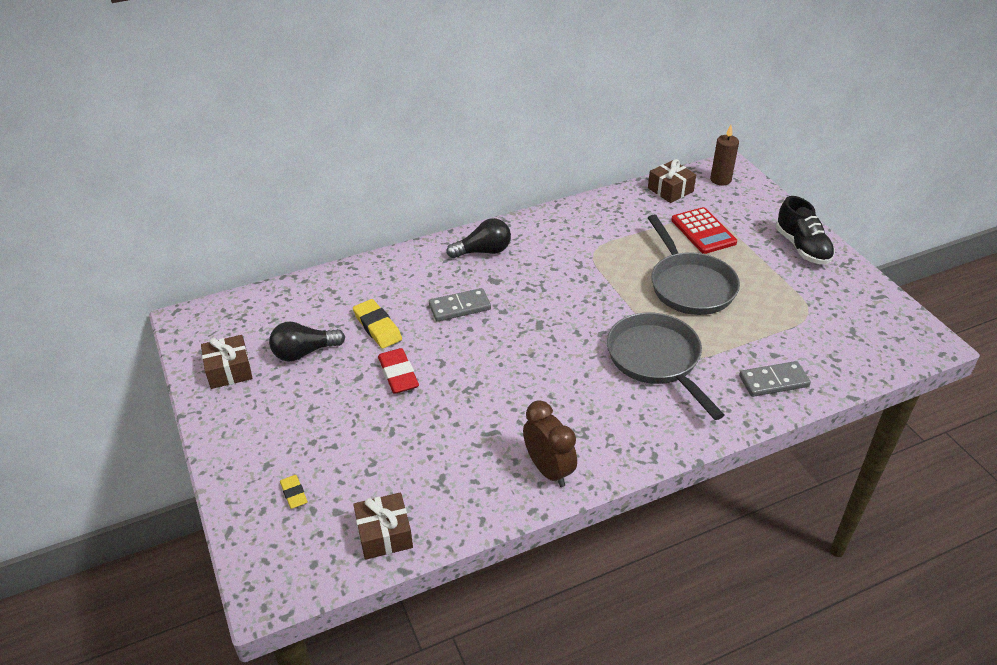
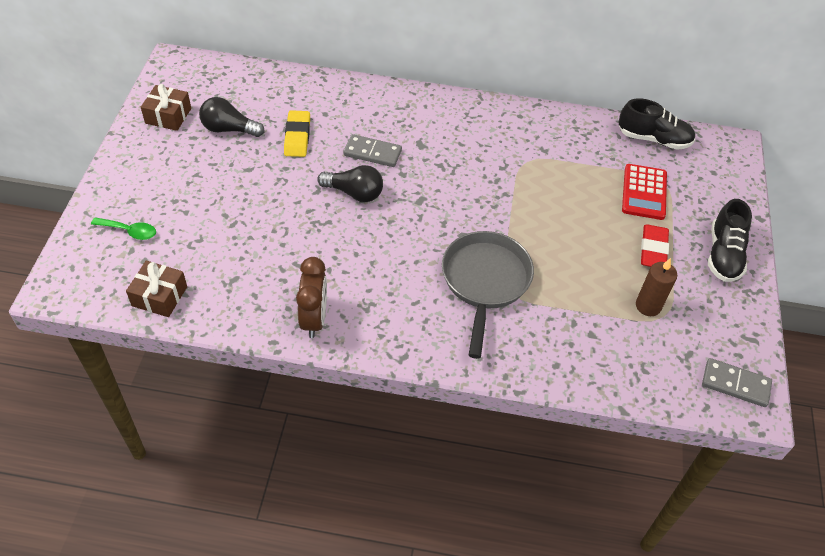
camera: 30 degrees right, 10 degrees up
(294, 493) = (130, 231): yellow eraser -> green spoon
(398, 374) = (277, 182): red eraser -> red eraser (653, 249)
(483, 251) = (435, 115): black light bulb -> black light bulb (354, 193)
(670, 190) = (653, 139): brown gift -> black shoe
(690, 286) = (580, 234): grey pan -> none
(720, 180) = (712, 152): brown candle -> brown candle (648, 306)
(773, 381) = (566, 356): grey domino -> grey domino (735, 384)

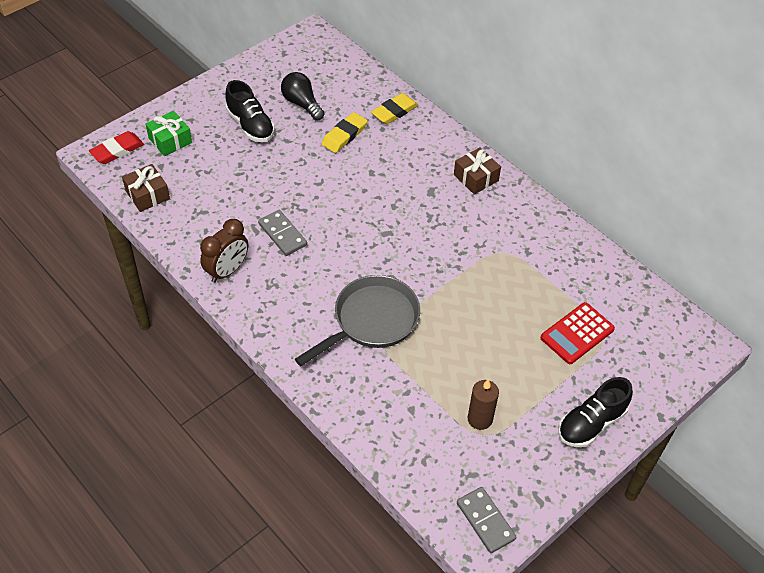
camera: 40 degrees right, 0 degrees up
(130, 231) = (170, 140): green spoon -> green gift
(168, 116) = (270, 72): brown gift -> brown gift (476, 178)
(320, 93) = (394, 111): none -> yellow eraser
(354, 193) = (343, 200): black light bulb -> none
(372, 153) = (387, 178): grey domino -> grey domino (282, 234)
(653, 139) = (636, 297): black shoe -> black shoe (250, 125)
(653, 249) = (533, 381): red eraser -> red eraser (117, 150)

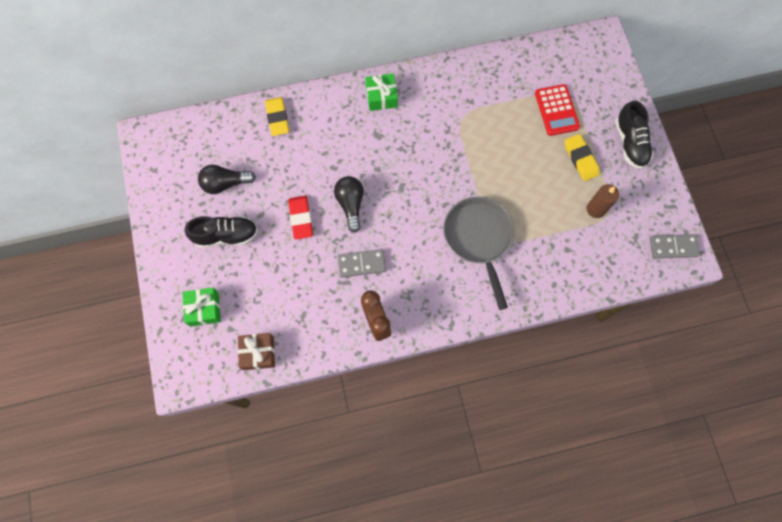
camera: 60 degrees left, 20 degrees up
(117, 150) = (190, 359): red eraser -> red eraser (301, 218)
(340, 201) = (350, 204): none -> black light bulb
(344, 135) = (281, 168): yellow eraser -> yellow eraser (580, 159)
(476, 178) = (381, 97): brown gift -> green gift

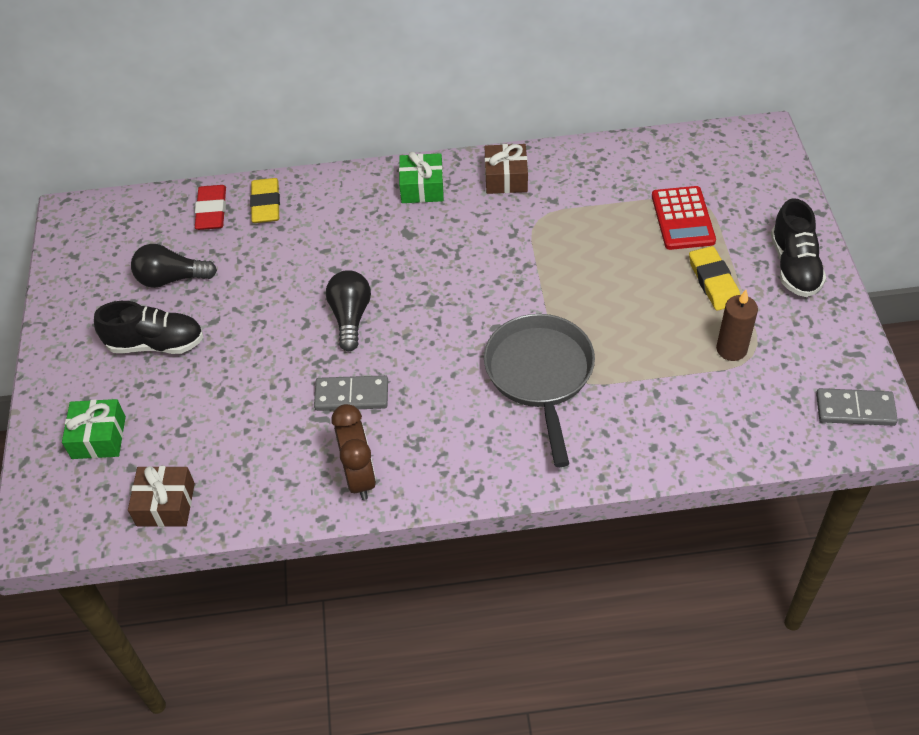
camera: 10 degrees right, 20 degrees down
(301, 218) = (272, 330): red eraser -> red eraser (211, 211)
(437, 85) = (506, 178): none -> brown gift

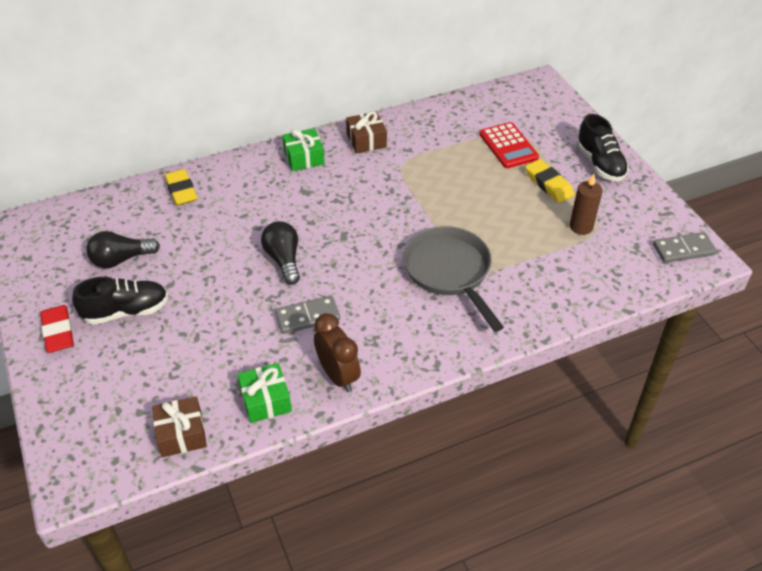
camera: 20 degrees left, 5 degrees down
(98, 437) = (101, 394): green gift -> green gift (265, 400)
(211, 211) = (137, 203): red eraser -> red eraser (58, 332)

